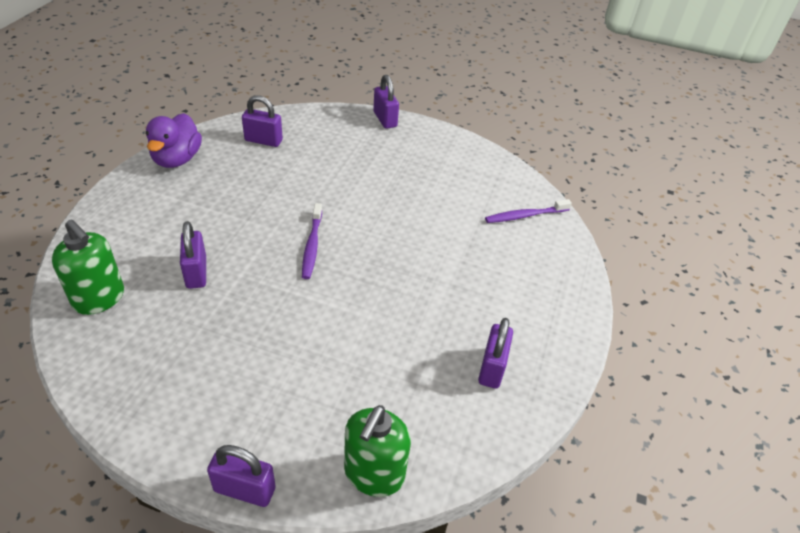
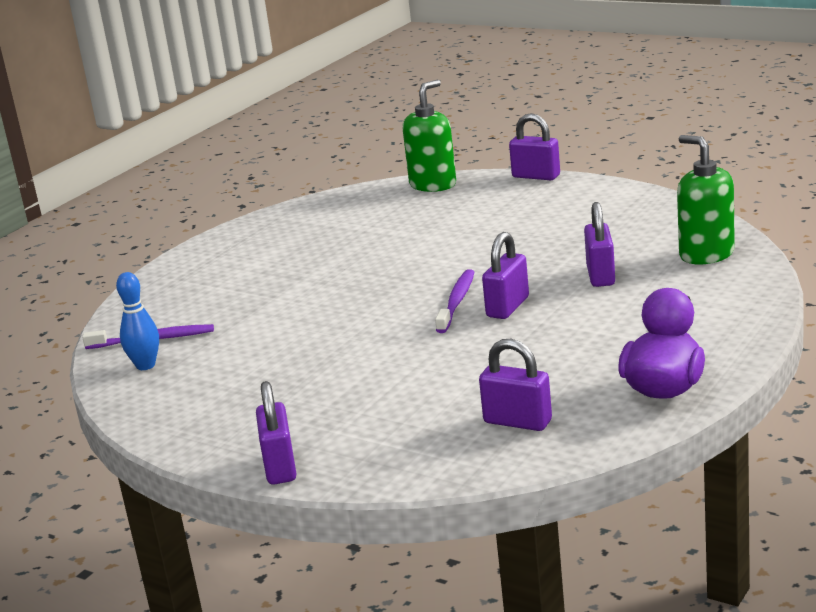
camera: 160 degrees left, 20 degrees down
(492, 368) = (299, 230): purple padlock -> purple padlock (507, 307)
(511, 191) = (145, 365): none -> blue bowling pin

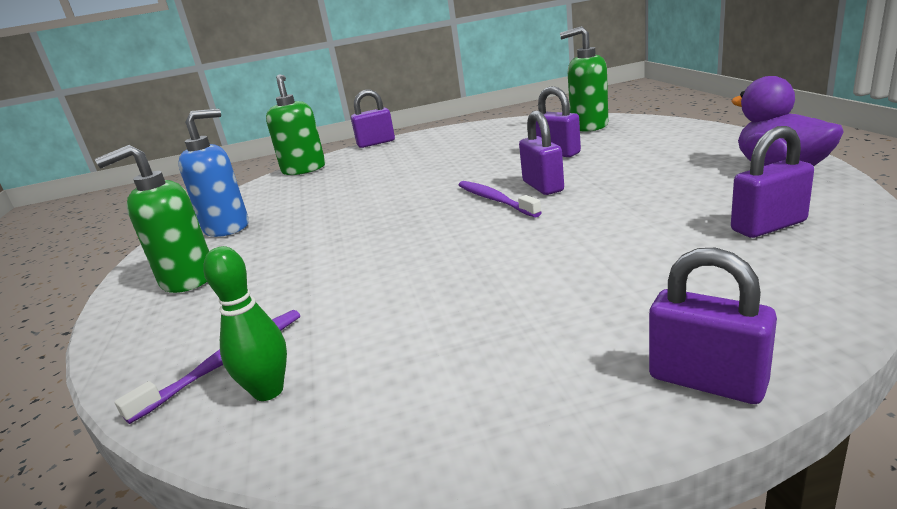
camera: 45 degrees left, 0 degrees up
(145, 365) = (268, 391): blue bowling pin -> green bowling pin
(214, 268) = (187, 279): none -> green soap dispenser
(293, 230) = (227, 227): none -> blue soap dispenser

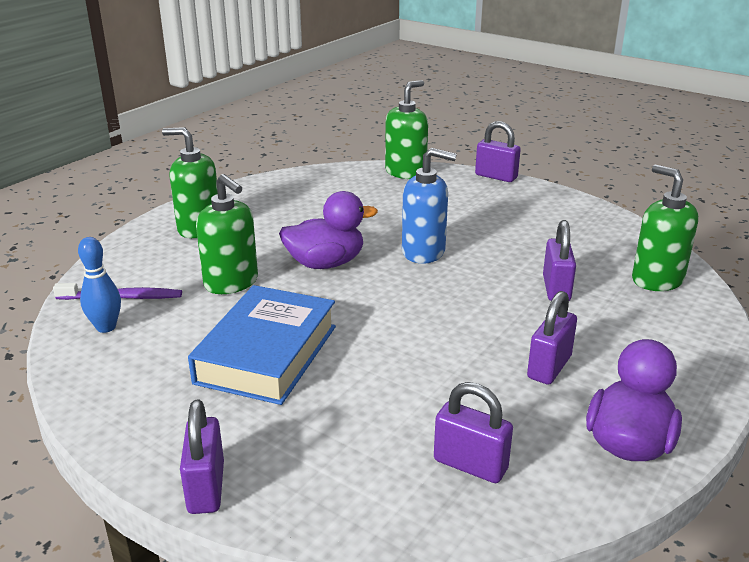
camera: 45 degrees right, 5 degrees up
(227, 227) = (278, 199): blue soap dispenser -> blue soap dispenser (424, 252)
(268, 391) = (106, 327): green bowling pin -> blue bowling pin
(324, 281) = (231, 283): none -> green soap dispenser
(376, 226) = (325, 263): none -> purple duck
(485, 287) = (266, 354): none -> blue book
(495, 200) = (417, 298): purple toothbrush -> none
(542, 186) = (465, 312): purple padlock -> purple padlock (549, 367)

